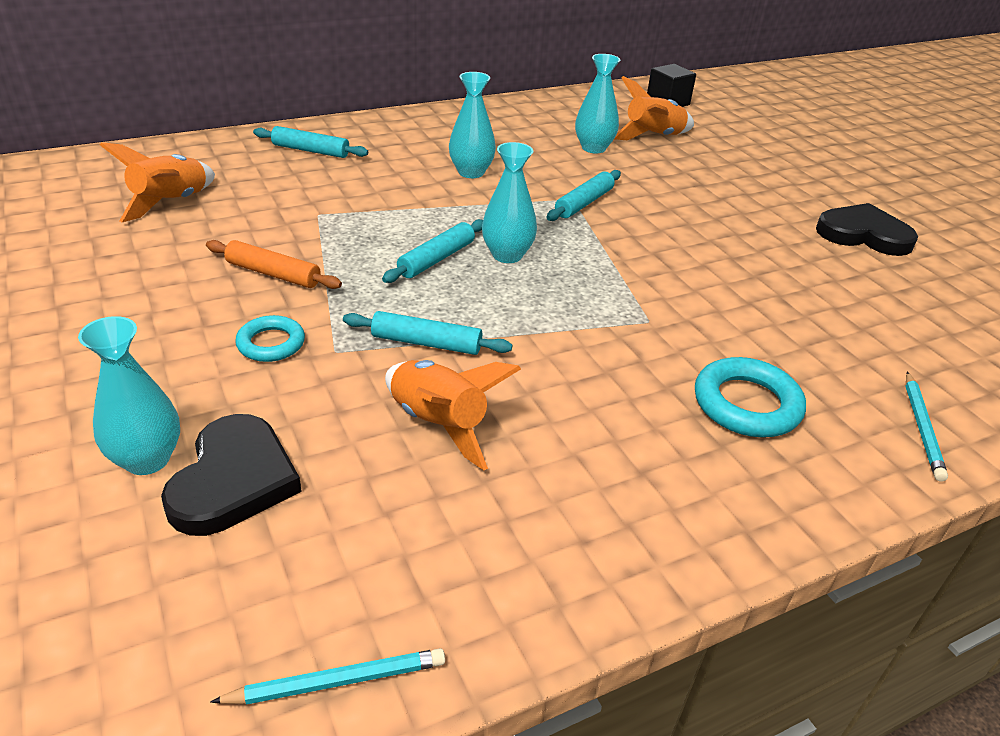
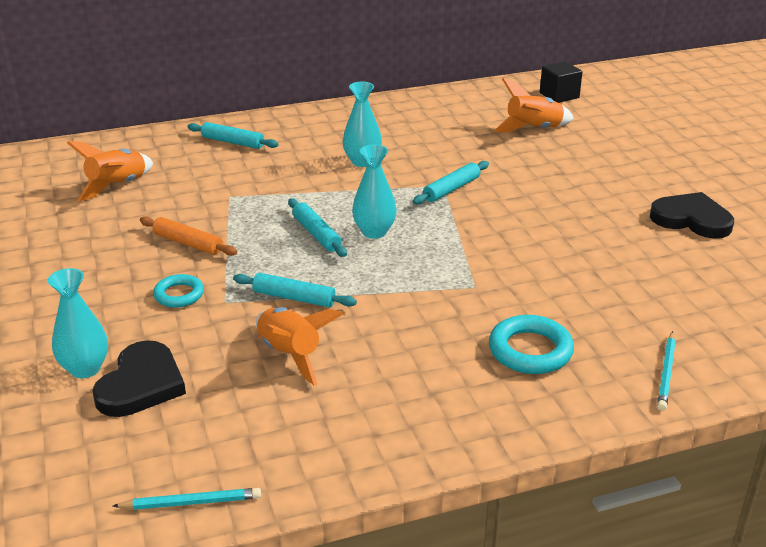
camera: 10 degrees right, 5 degrees down
(436, 259) = (316, 234): turquoise rolling pin -> turquoise rolling pin turned 75 degrees counterclockwise
(593, 148) = (475, 140): turquoise vase -> none

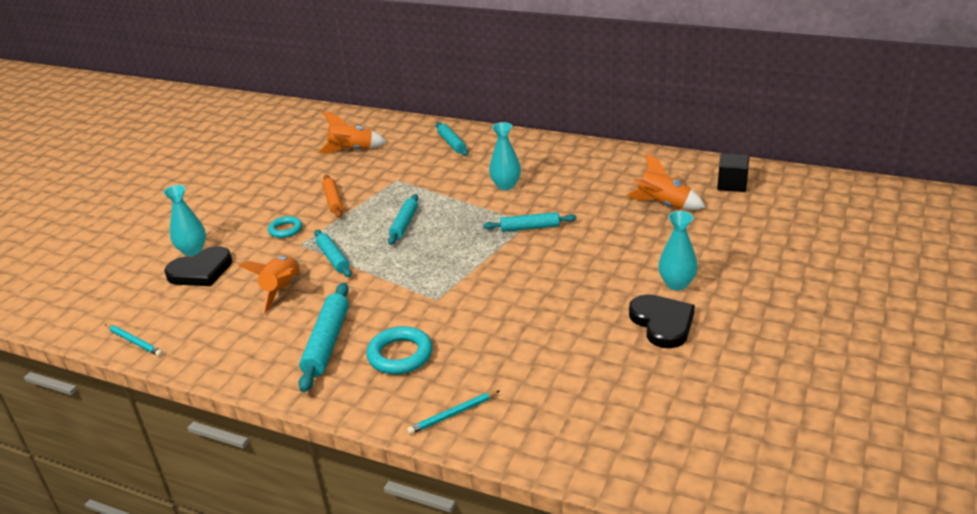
camera: 45 degrees right, 0 degrees up
(374, 232) = (437, 237): turquoise vase -> turquoise vase (676, 284)
(437, 378) = (327, 343): none -> turquoise rolling pin

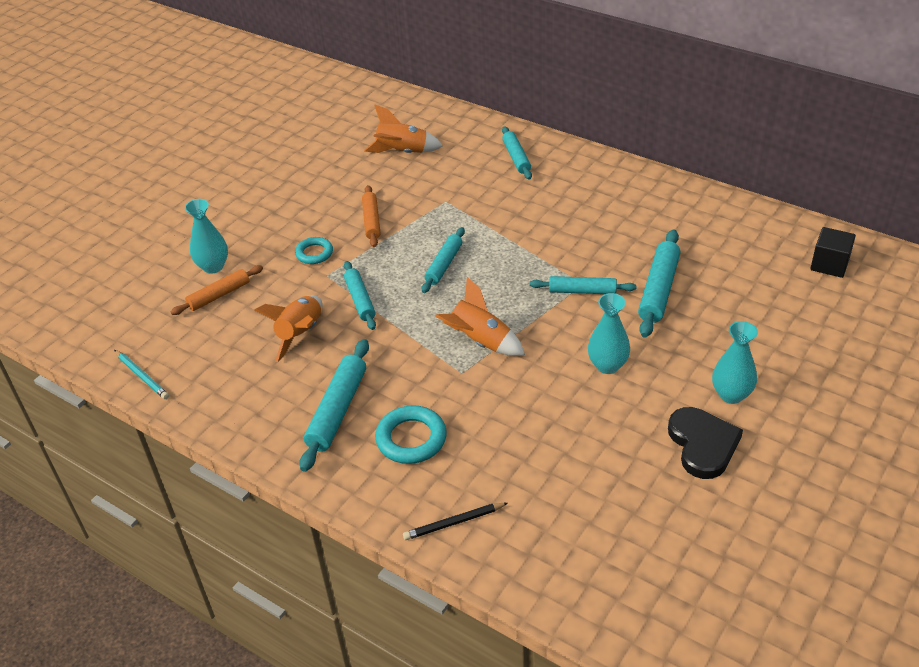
camera: 10 degrees right, 10 degrees up
(201, 271) = (219, 295): black heart -> orange rolling pin
(453, 414) = (454, 523): turquoise pencil -> black pencil
(506, 185) = (566, 227): turquoise vase -> turquoise vase (607, 365)
(595, 219) = (659, 290): none -> turquoise rolling pin
(663, 205) = (741, 282): orange rocket -> orange rocket (480, 341)

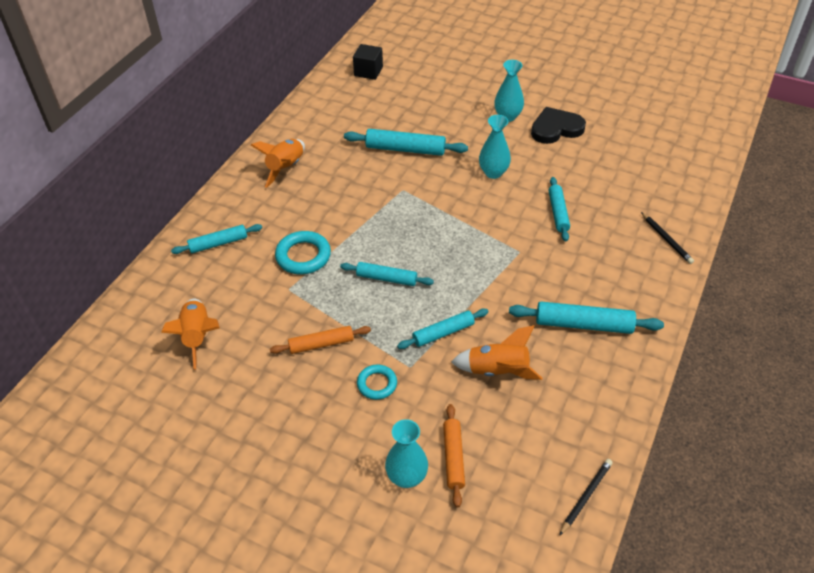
camera: 100 degrees left, 5 degrees up
(142, 376) = (586, 496): turquoise pencil -> black pencil
(219, 295) = (453, 457): orange rolling pin -> orange rolling pin turned 45 degrees clockwise
(411, 439) = (598, 273): turquoise ring -> turquoise ring (303, 256)
(480, 341) = (482, 244): orange rocket -> orange rocket (286, 168)
(582, 291) = (412, 189): turquoise rolling pin -> turquoise rolling pin (558, 213)

